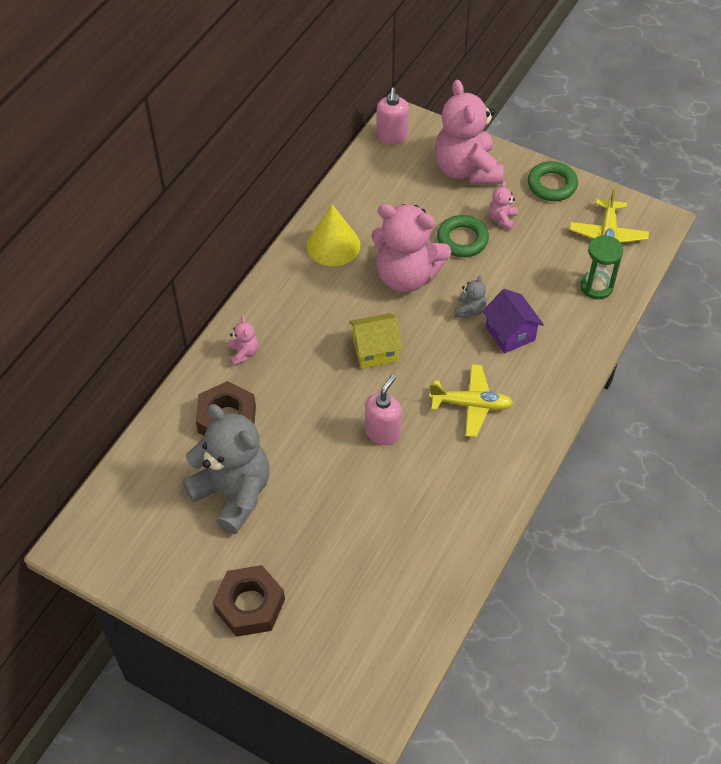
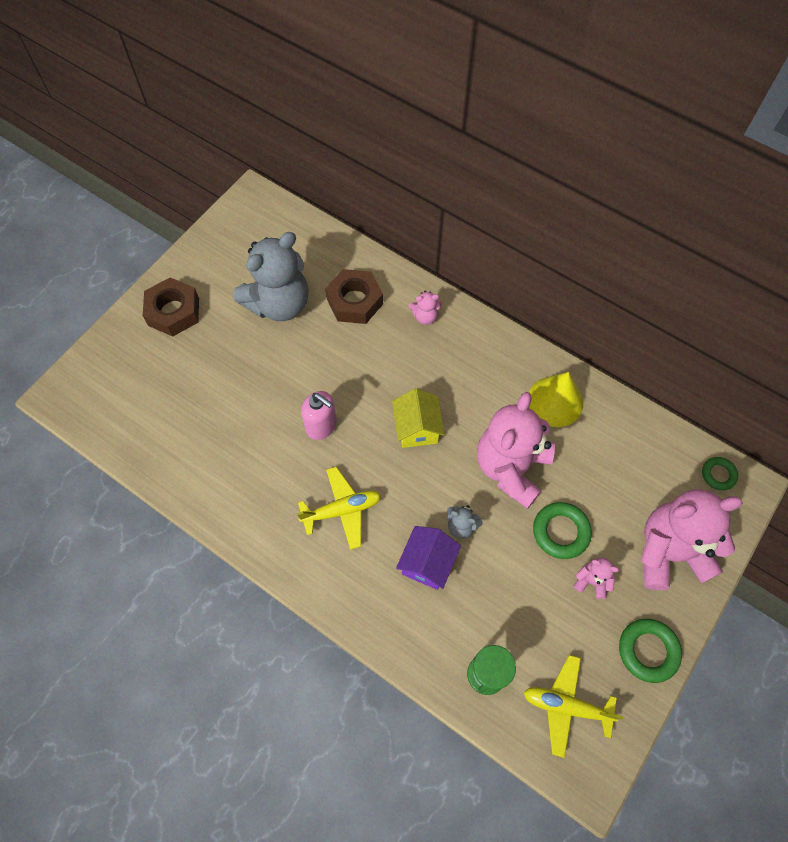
camera: 95 degrees right, 10 degrees up
(392, 137) = (718, 474): pink soap dispenser -> green ring
(471, 405) = (342, 510): yellow plane -> yellow plane turned 120 degrees counterclockwise
(510, 333) = (427, 563): purple house -> purple house turned 45 degrees counterclockwise

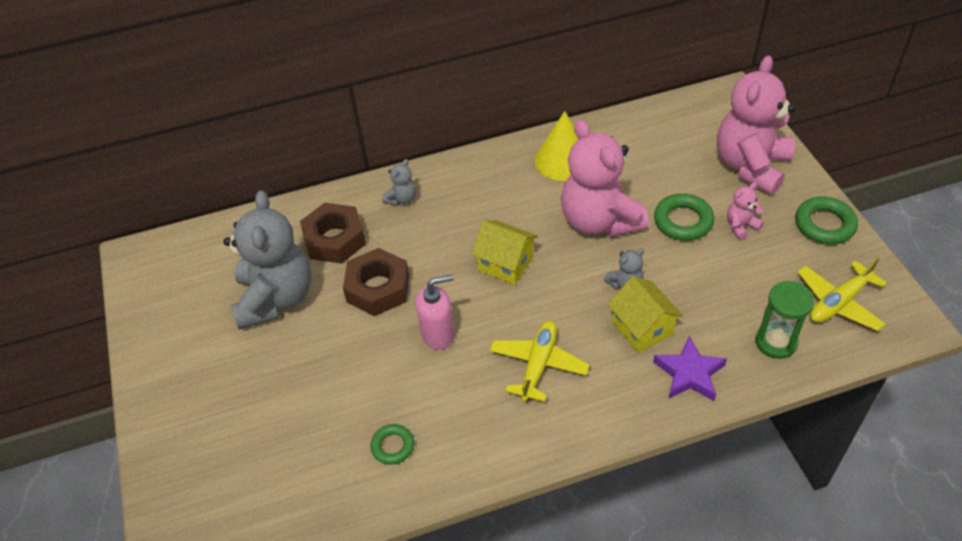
camera: 50 degrees left, 15 degrees down
(173, 311) = (189, 393): brown nut -> brown nut (378, 288)
(408, 623) = (689, 373): none -> purple star
(425, 316) = (402, 199): pink teddy bear -> grey teddy bear
(427, 563) = (642, 328): purple house -> yellow house
(718, 474) = (708, 104): green ring -> green ring (392, 446)

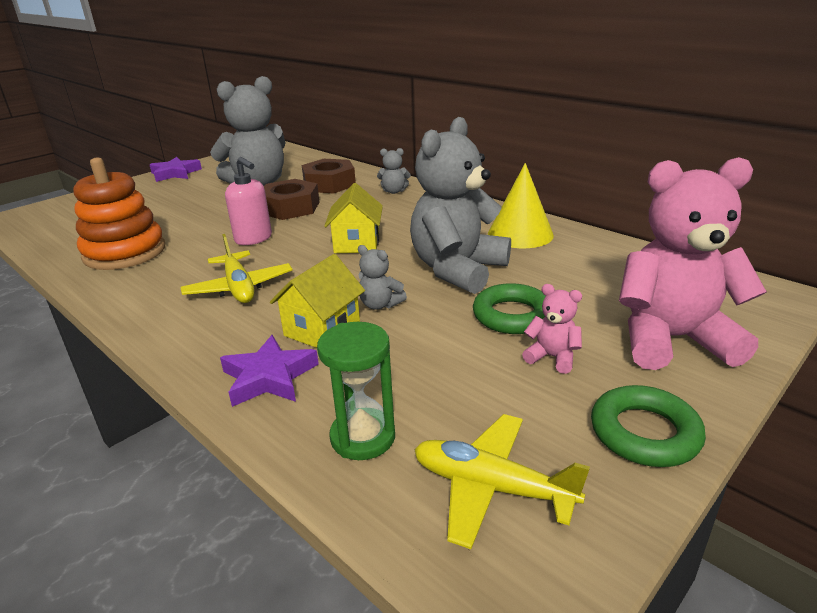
camera: 60 degrees right, 20 degrees down
(155, 372) = (175, 173): none -> purple star
(392, 446) = (125, 252): green ring -> orange stacking toy
(538, 365) = (239, 287): yellow plane -> yellow plane turned 75 degrees clockwise
(599, 221) = (457, 270): pink teddy bear -> grey teddy bear

